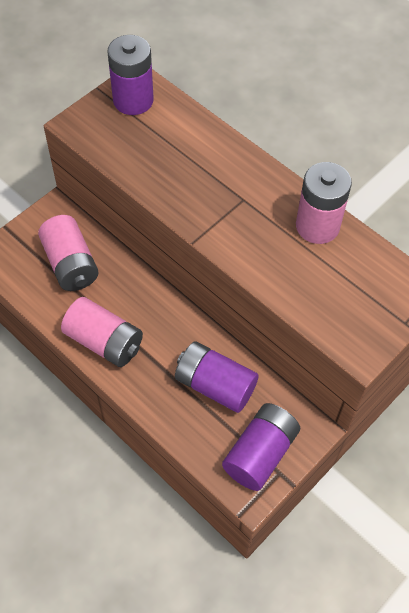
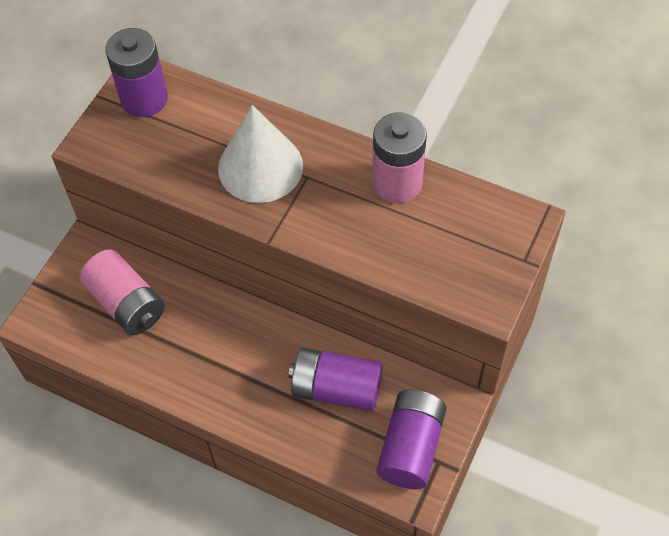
camera: 15 degrees left, 0 degrees up
(104, 342) = (197, 379): pink battery -> none
(207, 180) = (260, 167): none -> white cone

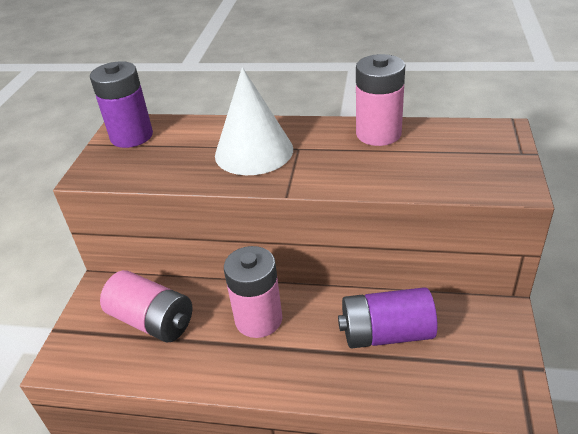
camera: 15 degrees left, 20 degrees down
(225, 334) = (258, 319): none -> pink battery
(411, 447) = (486, 362): purple battery -> none

